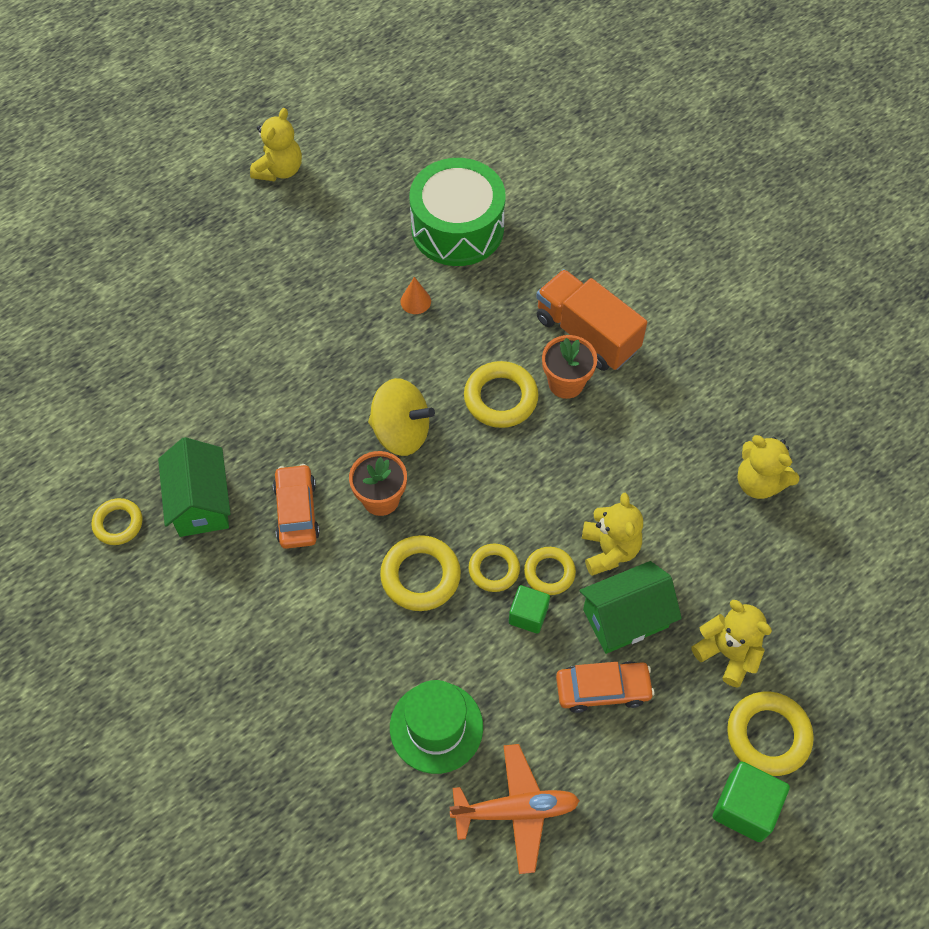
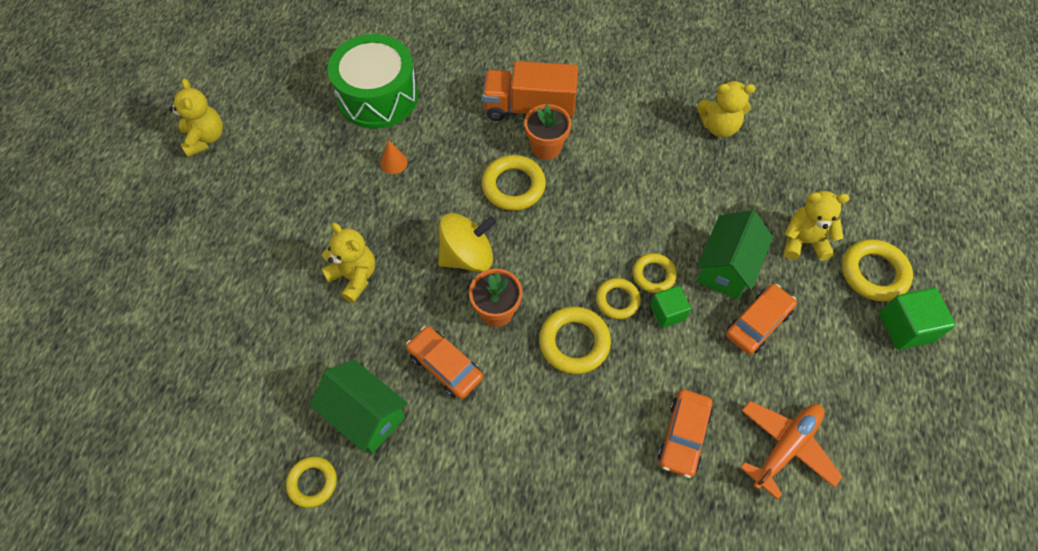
camera: 40 degrees left, 0 degrees up
(436, 727) = (683, 436): green hat -> orange car
(609, 550) = (675, 232): yellow teddy bear -> yellow teddy bear (354, 277)

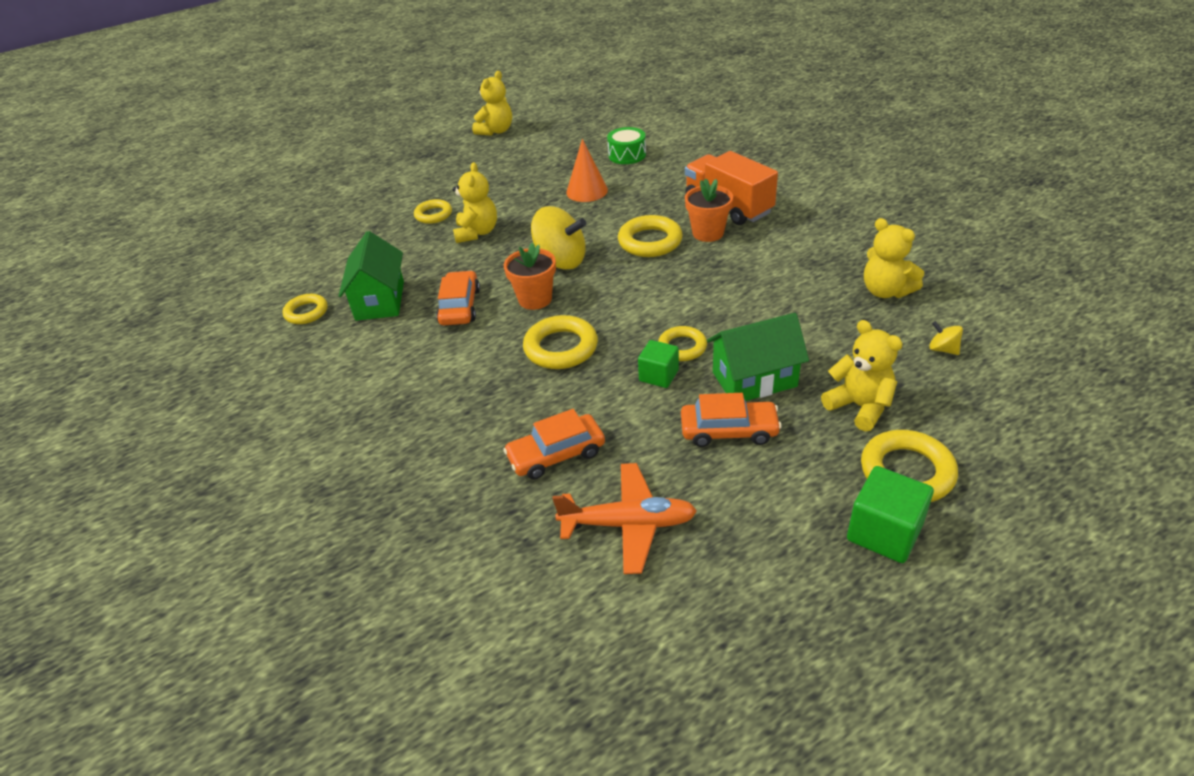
camera: 50 degrees right, 20 degrees down
(378, 96) = (627, 155): green drum -> green drum, size x0.51
(394, 162) = (587, 191): orange cone -> orange cone, size x1.64
(617, 300) = (630, 344): yellow ring -> yellow ring (433, 215)
(798, 157) = (943, 349): none -> yellow spinning top

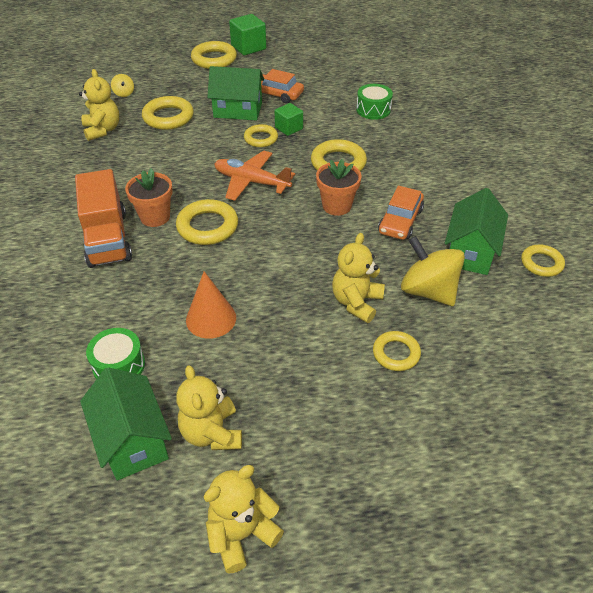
camera: 160 degrees left, 5 degrees up
(556, 454) = (373, 110): orange car -> green drum
(561, 260) = (295, 235): yellow spinning top -> yellow spinning top (428, 291)
(584, 136) = (132, 440): none -> green house
(628, 524) = (353, 76): orange plane -> orange plane (251, 182)
(832, 335) = (168, 117): none -> yellow ring
(859, 406) = (201, 84): yellow teddy bear -> yellow teddy bear (212, 433)

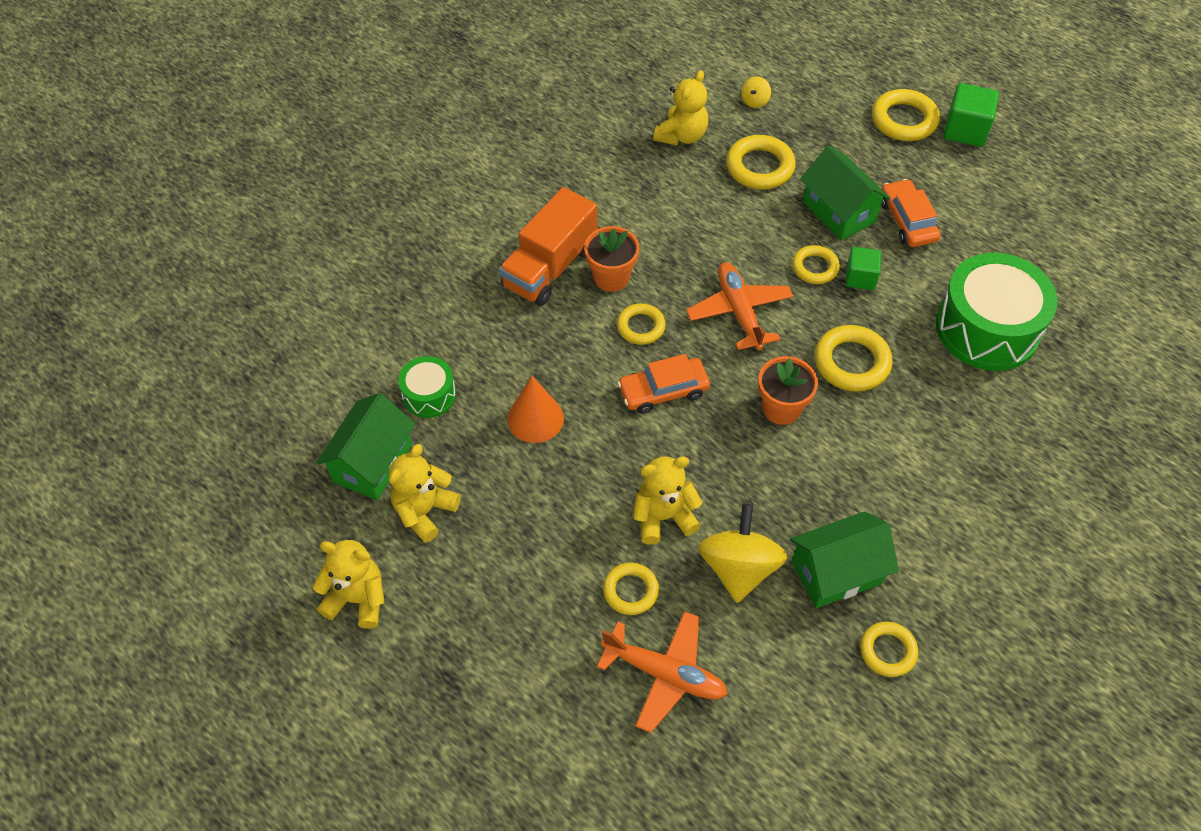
camera: 50 degrees right, 10 degrees up
(207, 226) = (641, 327): yellow ring -> yellow ring, size x0.64
(373, 110) = (987, 328): green drum -> green drum, size x1.98
(400, 221) = (818, 479): orange car -> orange car (663, 391)
(475, 375) = (665, 674): none -> orange plane

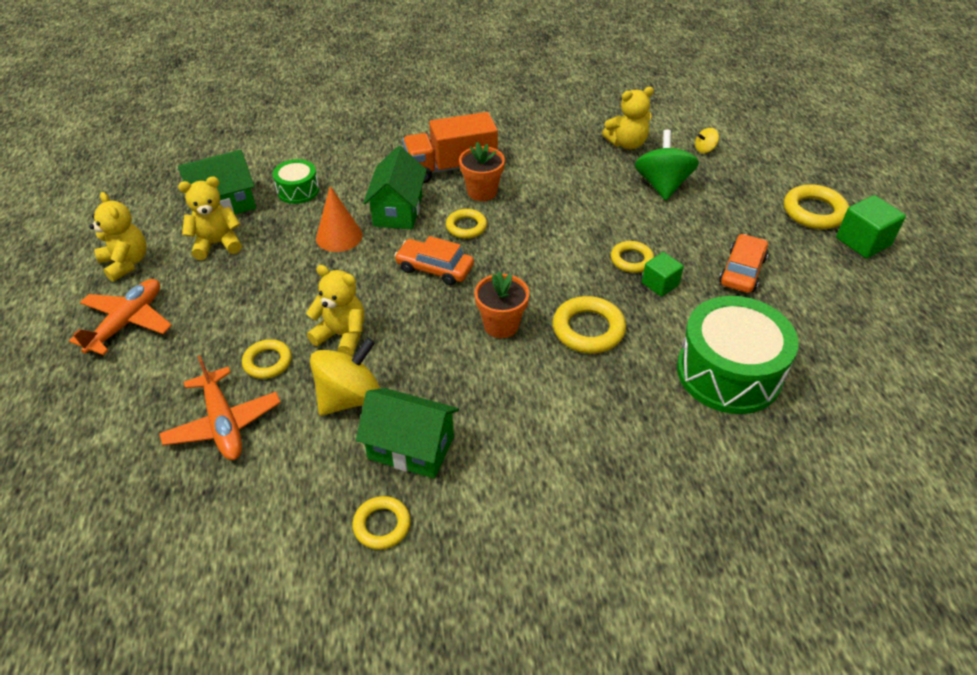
camera: 40 degrees right, 10 degrees down
(739, 312) = (543, 255): orange plane -> orange plane (127, 322)
(759, 167) = (662, 185): yellow ring -> green spinning top
(839, 212) = (691, 238): green house -> green house (398, 211)

